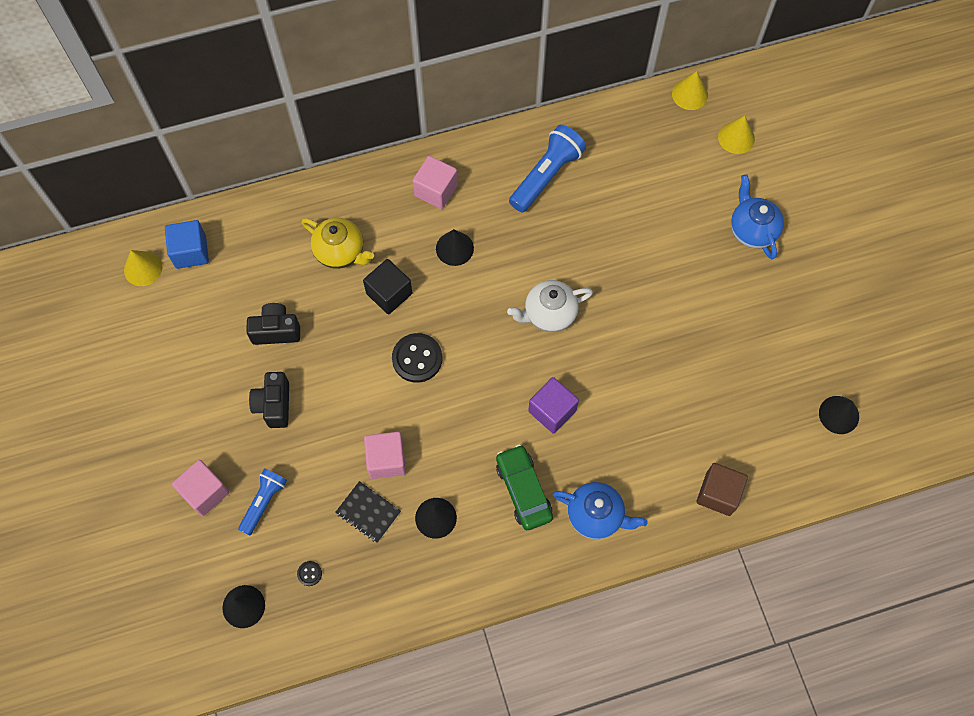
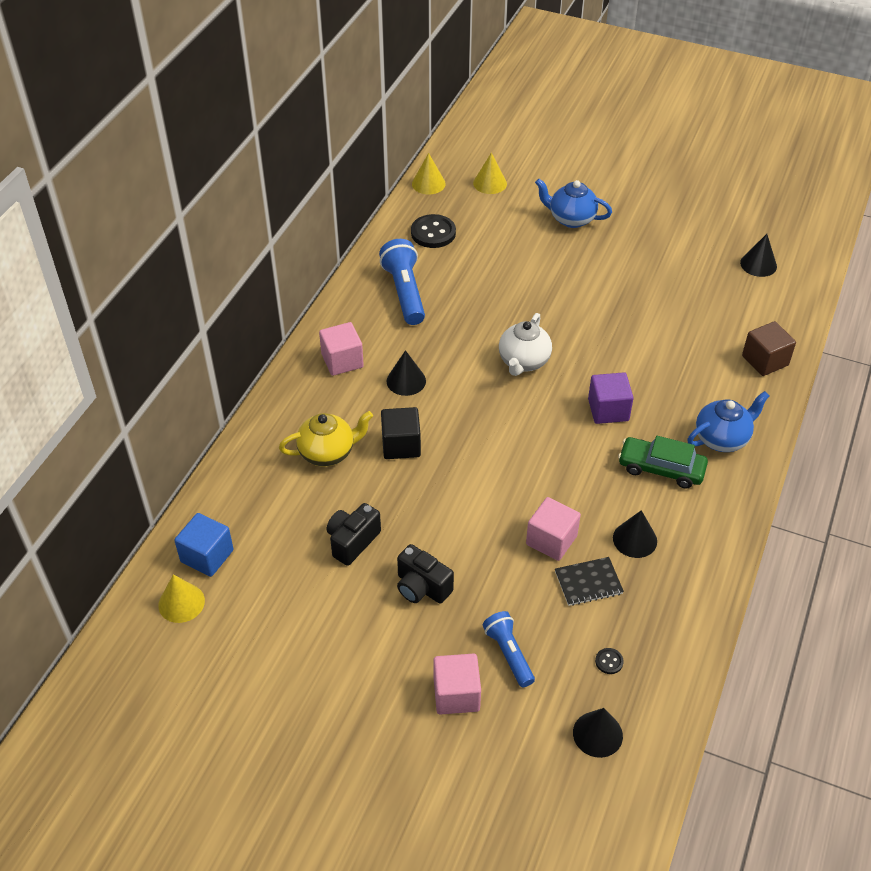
camera: 50 degrees left, 20 degrees down
(417, 358) = (479, 463): black button -> black button (433, 233)

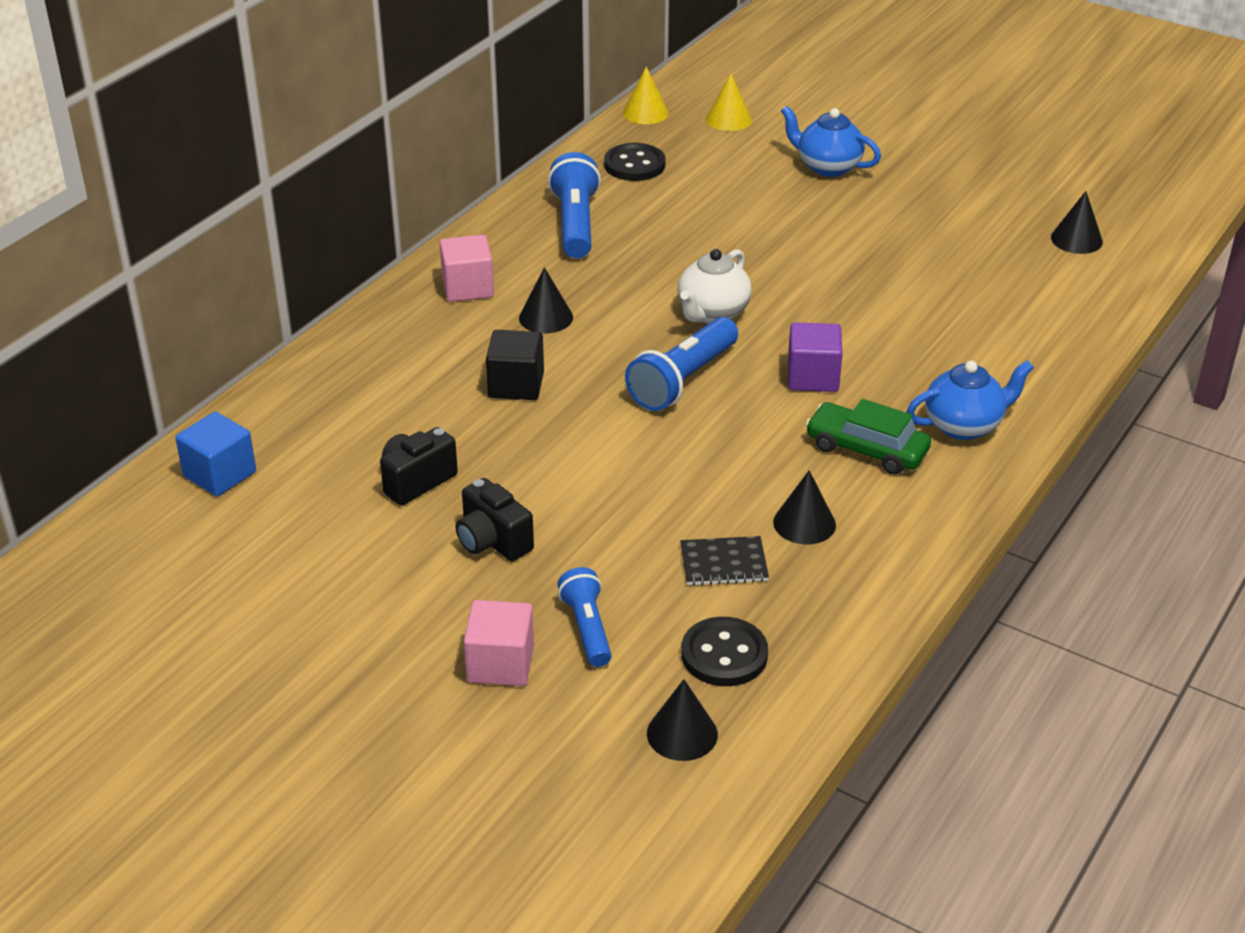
camera: 10 degrees right, 10 degrees down
(181, 603) = (169, 520): yellow cone -> none
(328, 453) = (415, 383): yellow teapot -> none
(518, 425) = (682, 380): none -> blue flashlight
(551, 540) = (687, 511): pink cube -> none
(609, 661) = (724, 654): black button -> black button, size x2.19
(765, 360) = (1053, 346): brown cube -> none

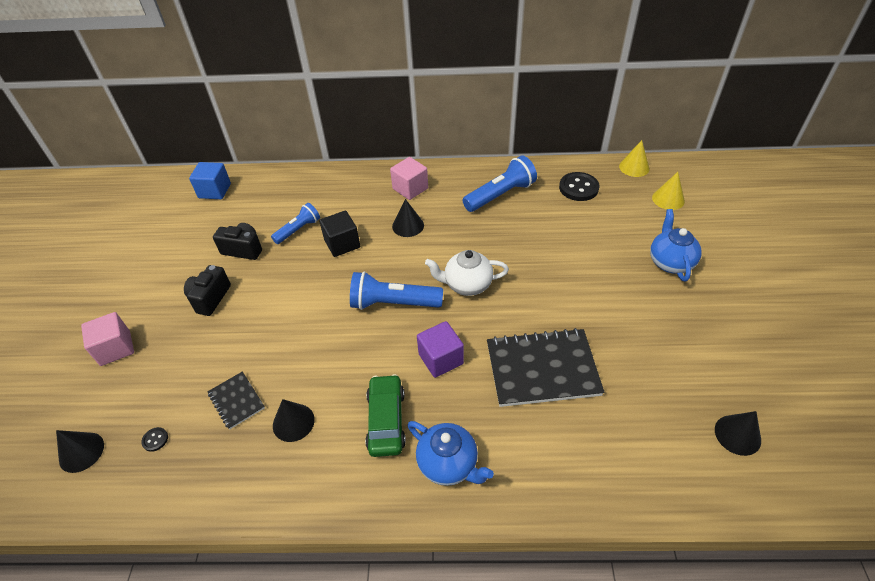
camera: 60 degrees right, 10 degrees up
(587, 628) = (156, 368): blue flashlight -> blue flashlight (298, 230)
(724, 654) = (155, 440): black button -> black button, size x0.46
(895, 314) = (542, 369): none -> black notebook

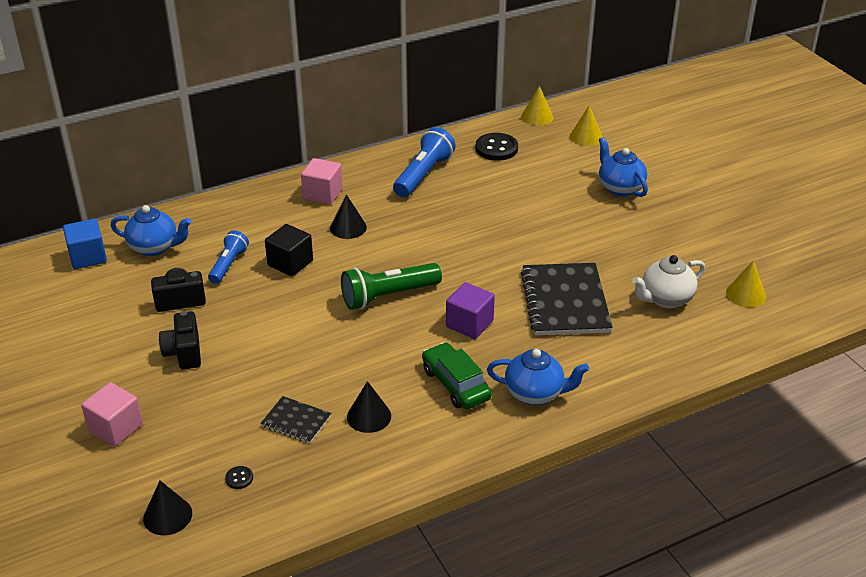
camera: 30 degrees left, 10 degrees down
(261, 197) = (154, 247): none -> blue teapot
(393, 303) = (388, 296): blue flashlight -> green flashlight
(467, 285) = (449, 259): white teapot -> white teapot (665, 299)
(542, 369) = (565, 302): black notebook -> black notebook turned 60 degrees counterclockwise
(737, 435) = (746, 294): black cone -> yellow cone

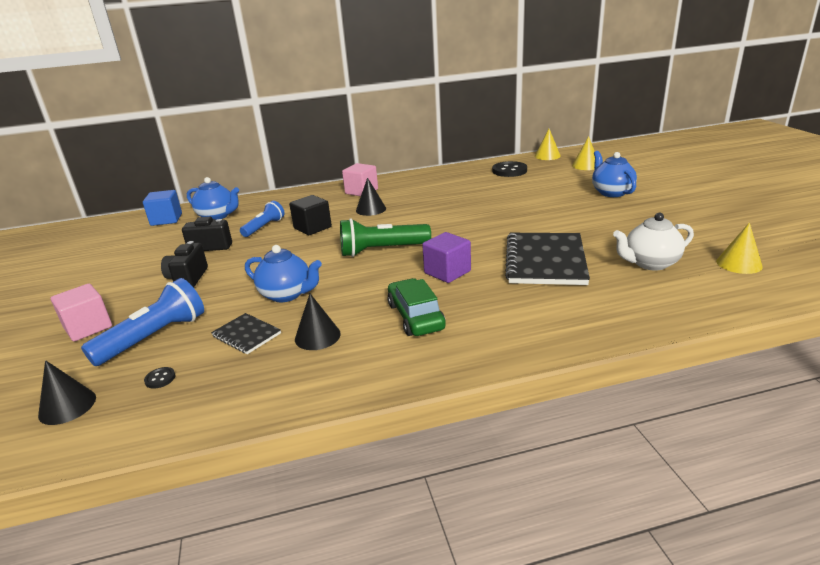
camera: 15 degrees right, 10 degrees down
(423, 175) = (445, 183): blue flashlight -> blue flashlight (155, 337)
(535, 393) = (495, 330): blue teapot -> blue teapot (287, 294)

